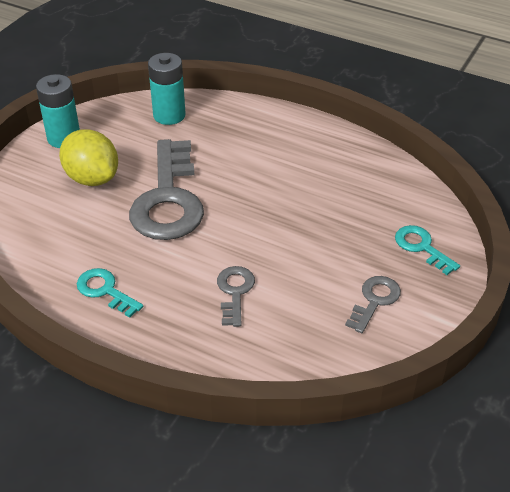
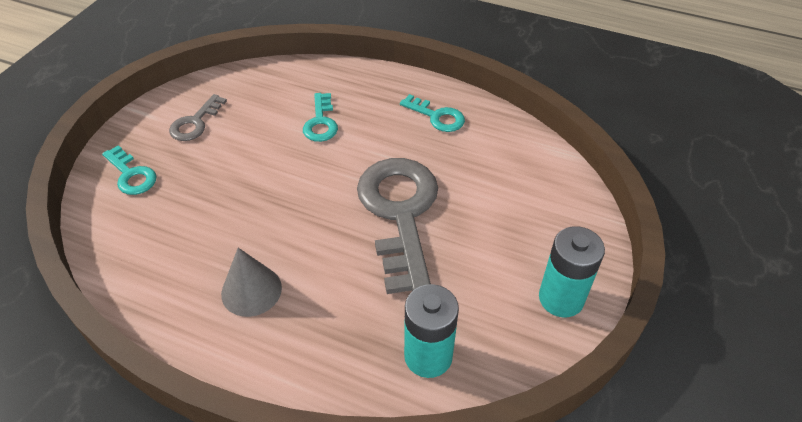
camera: 175 degrees right, 5 degrees up
(92, 178) = (497, 236): yellow lemon -> none
(234, 292) = (321, 122): grey key -> turquoise key
(292, 155) = (251, 290): none -> grey cone

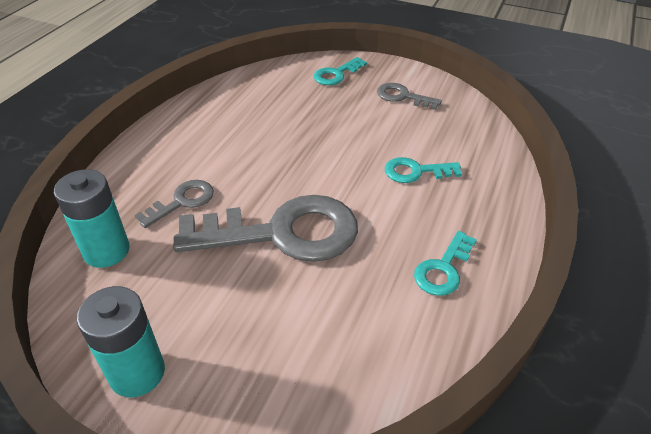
camera: 90 degrees right, 5 degrees down
(251, 290) = (207, 143): grey cone -> none
(354, 300) = (182, 202): none -> grey key

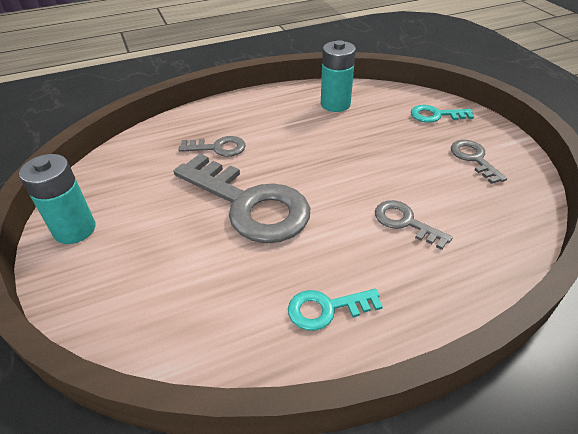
camera: 45 degrees right, 0 degrees up
(106, 251) = (146, 152): turquoise battery -> turquoise battery (335, 104)
(416, 172) = (405, 222): turquoise key -> grey key

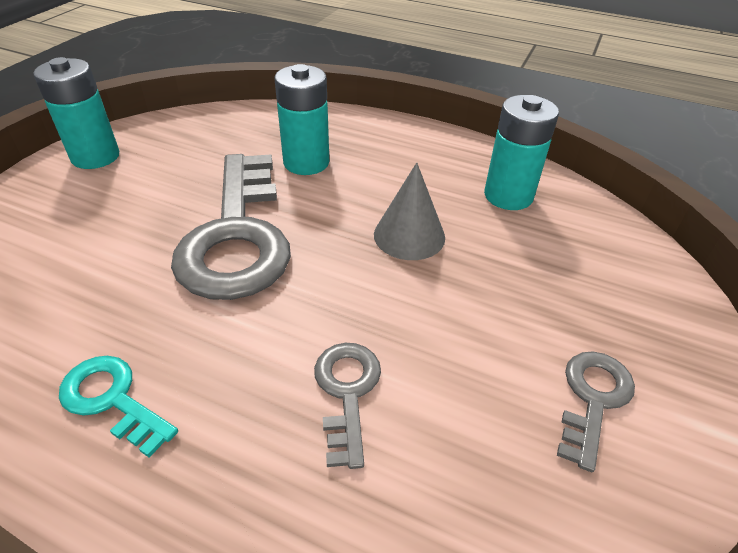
camera: 45 degrees right, 0 degrees up
(218, 148) = (306, 162): grey key -> turquoise battery
(325, 148) = (409, 235): none -> grey cone
(436, 115) = (635, 299): turquoise key -> none

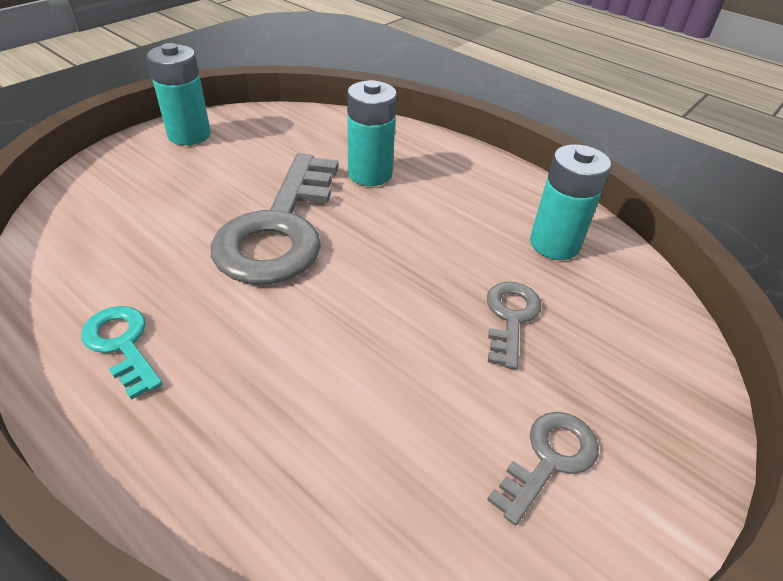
camera: 15 degrees right, 0 degrees up
(347, 392) = (317, 390): grey key -> grey key (510, 317)
(409, 235) = (437, 262): grey cone -> none

